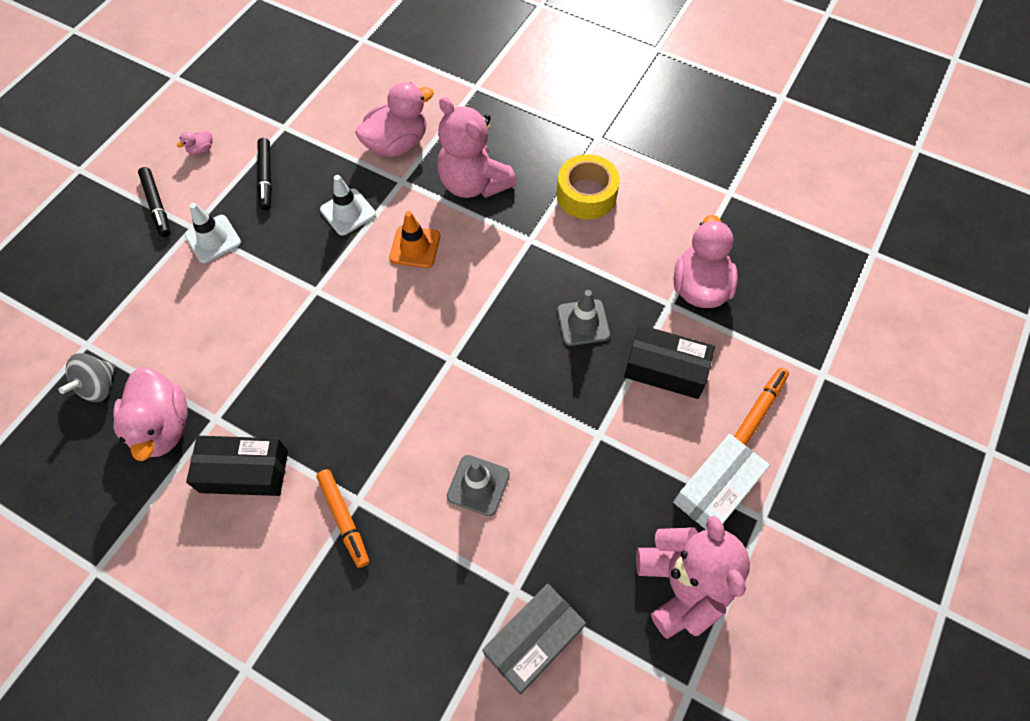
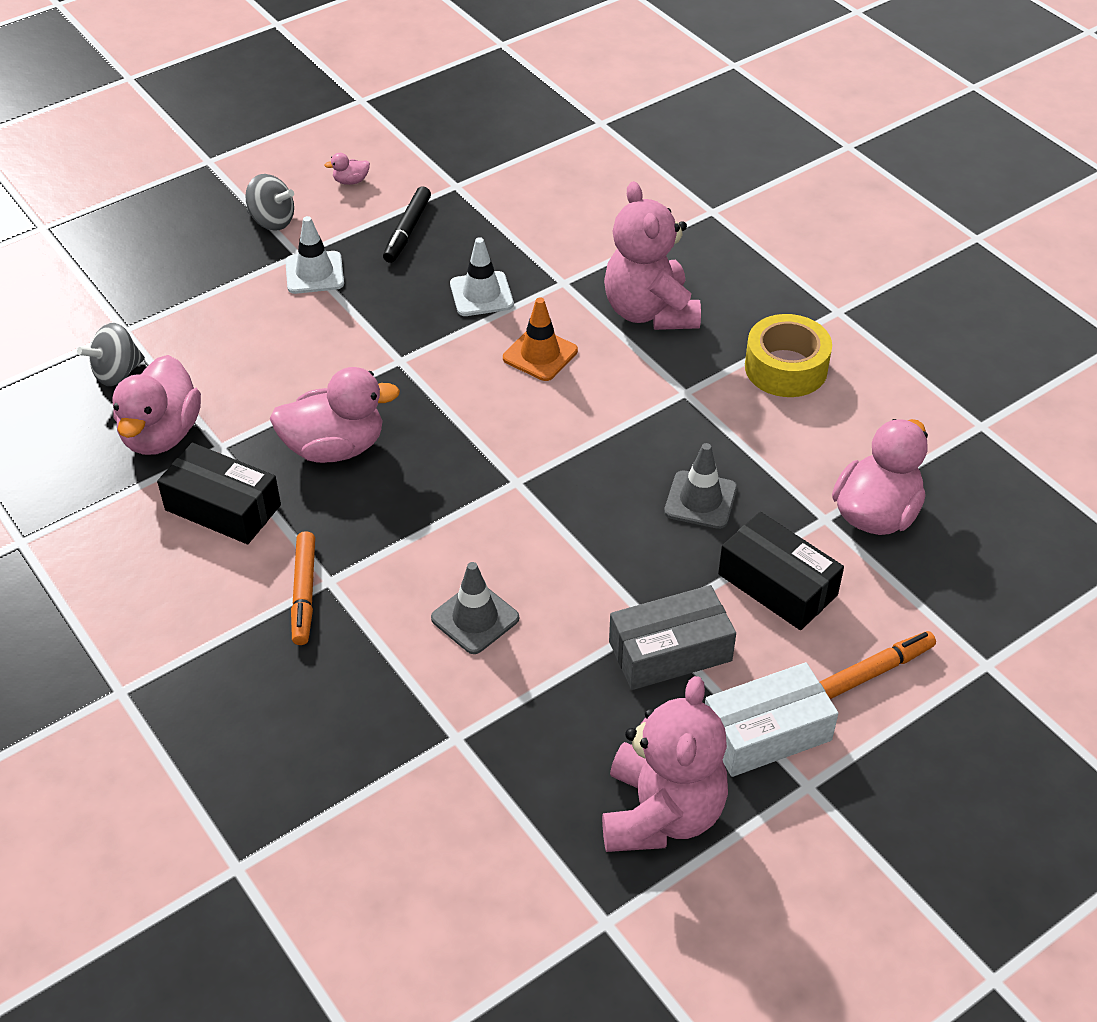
camera: 25 degrees right, 15 degrees down
(157, 205) = (272, 221): black marker -> grey spinning top
(397, 144) = (580, 242): pink duck -> pink duck (335, 447)
(533, 640) = (449, 795): grey box -> grey box (670, 651)

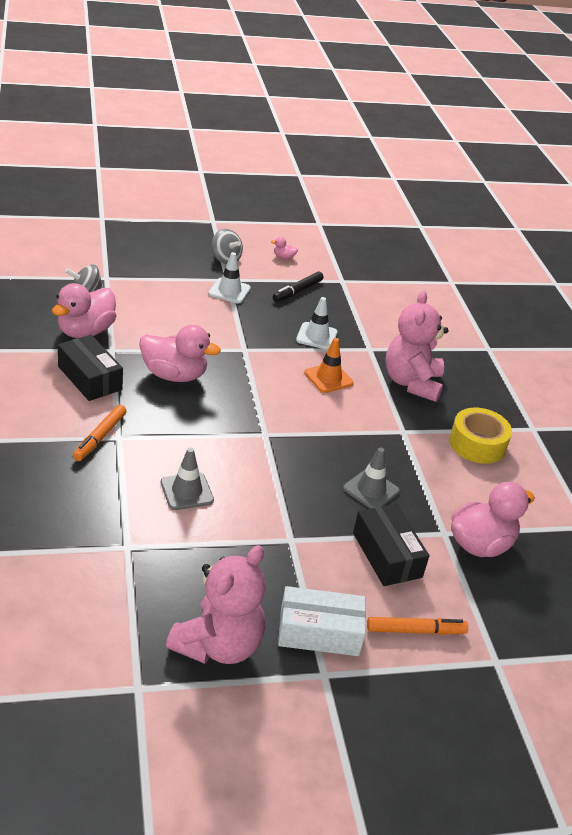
camera: 20 degrees right, 10 degrees down
(670, 651) = (291, 560): grey box -> none

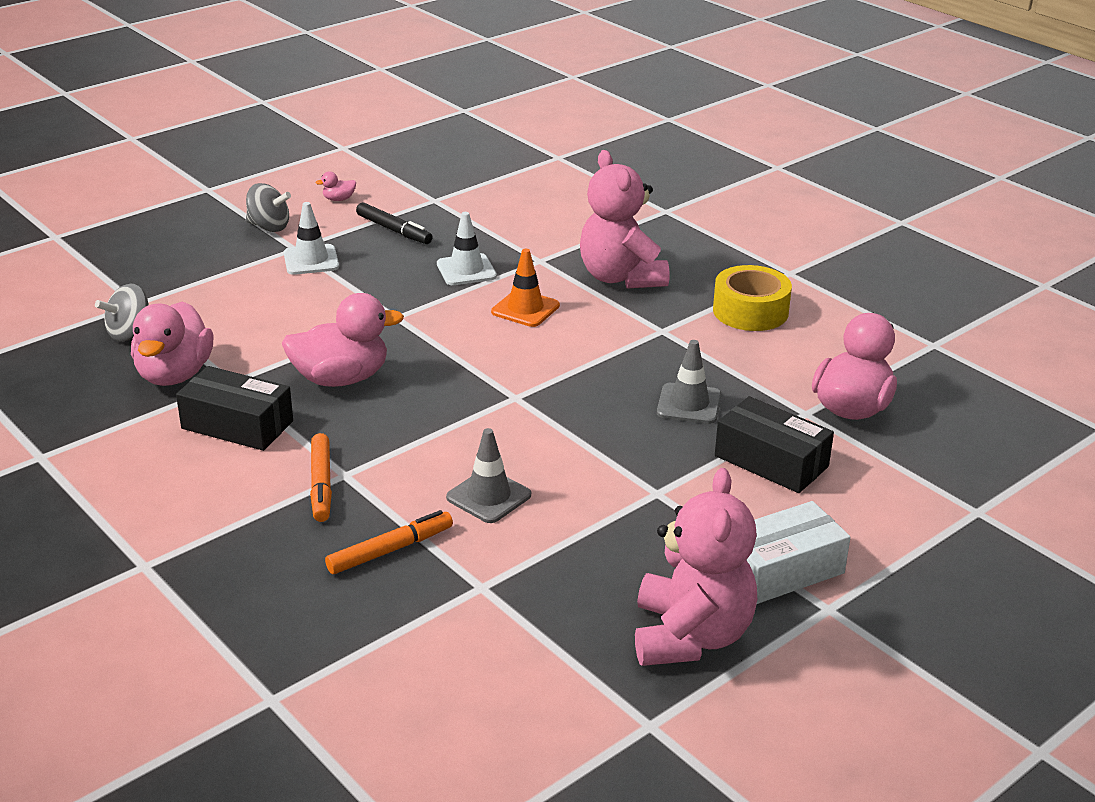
camera: 25 degrees left, 5 degrees down
(297, 291) = (394, 230): black marker -> black marker turned 60 degrees counterclockwise
(415, 630) = (873, 521): orange marker -> orange marker (390, 550)

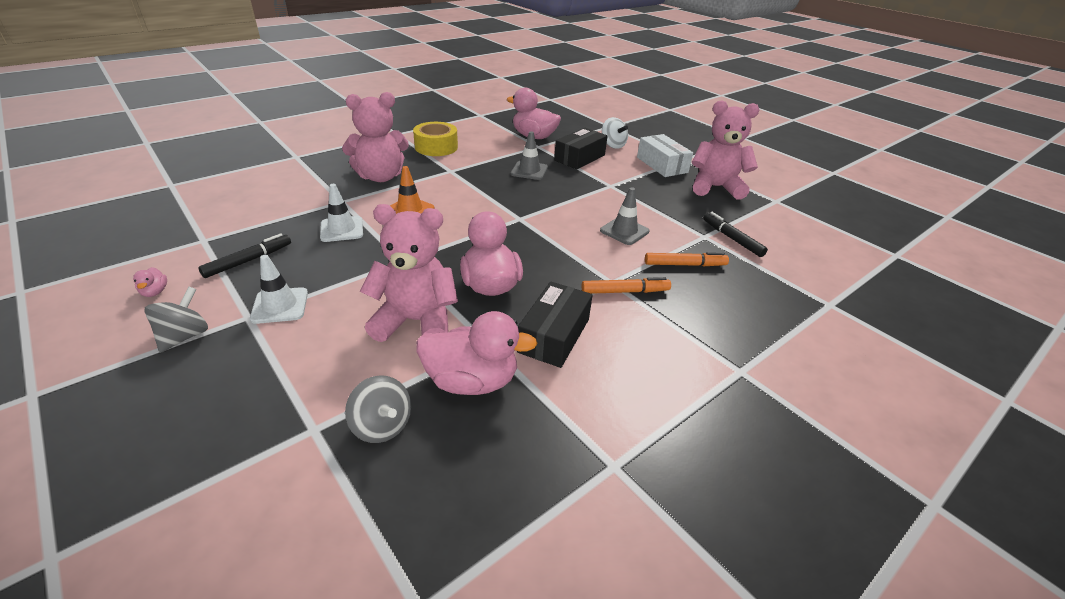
camera: 90 degrees left, 5 degrees up
(276, 336) = (416, 321): none -> pink teddy bear
(390, 550) = (684, 264): orange marker -> orange marker turned 120 degrees clockwise
(476, 621) = (732, 239): none -> black marker
(860, 508) = (612, 145): none -> white spinning top

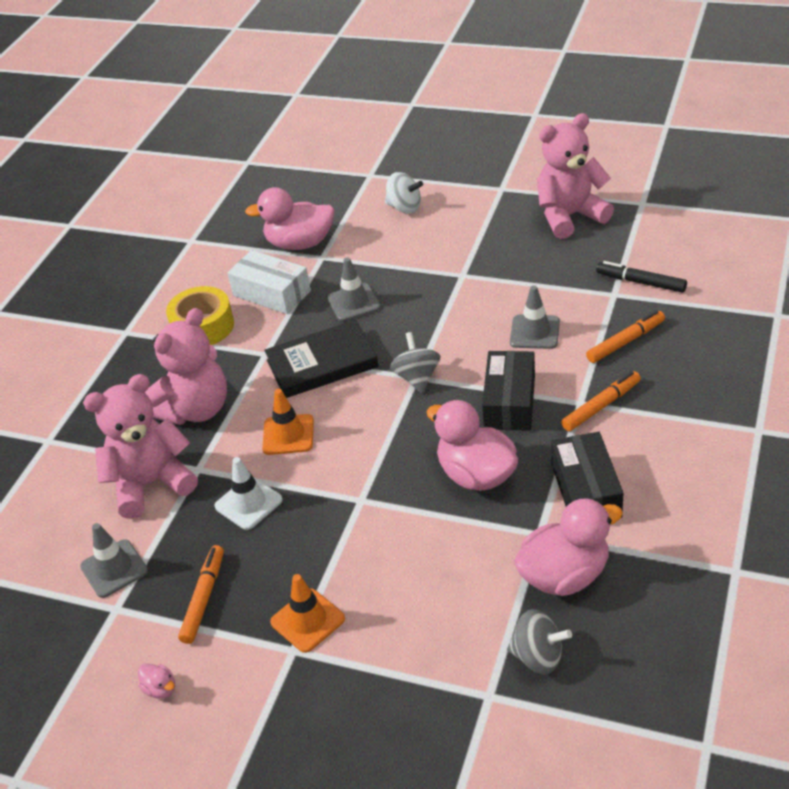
camera: 25 degrees left, 5 degrees up
(185, 336) = (263, 704): grey spinning top -> grey spinning top (417, 378)
(233, 222) = (114, 569): none -> grey traffic cone
(248, 261) = (203, 598): black marker -> orange marker
(280, 306) = (307, 620): white traffic cone -> orange traffic cone
(416, 321) = (453, 553): pink teddy bear -> pink teddy bear (151, 483)
(474, 188) = (322, 364): none -> black book
(579, 158) = (388, 250): black box -> black box (509, 402)
(662, 165) = (486, 211): white box -> white box (271, 293)

